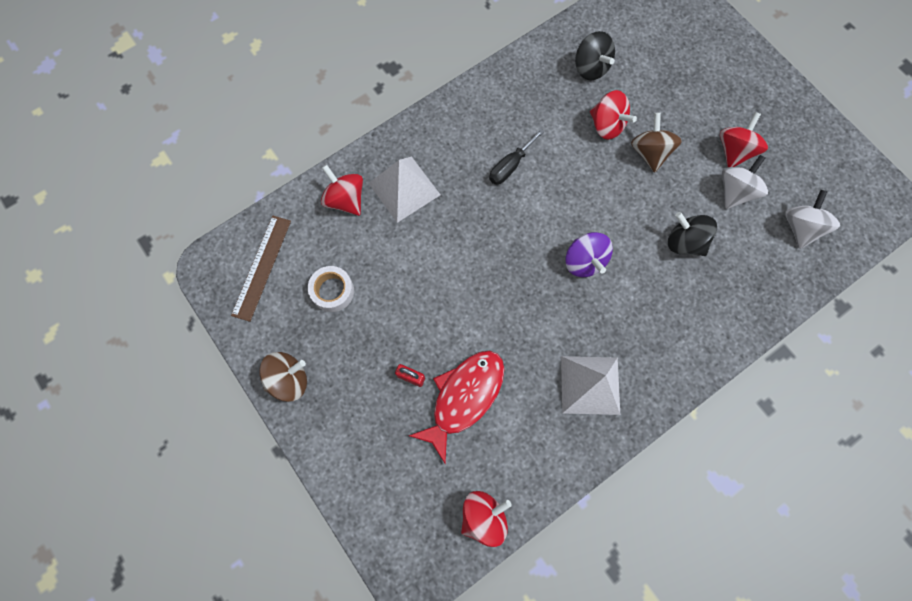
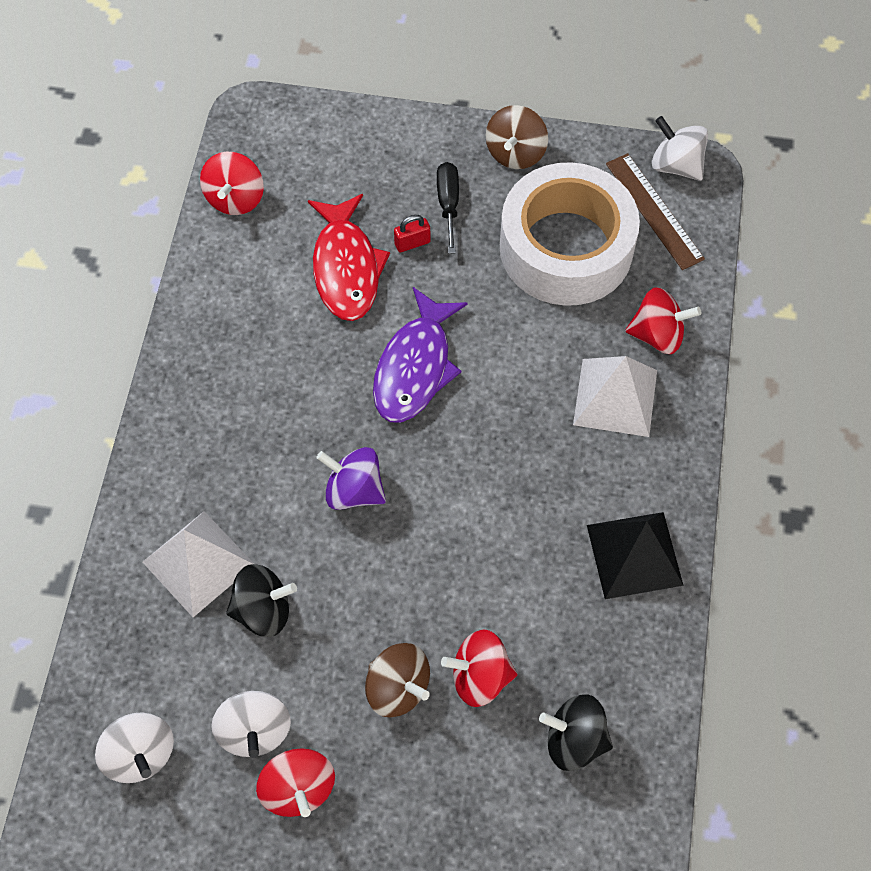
camera: 135 degrees right, 10 degrees down
(215, 283) = (676, 165): none -> white spinning top
(332, 291) = (566, 248): white tape -> white tape, size x2.38
(480, 113) = (634, 554): none -> black pyramid
(487, 298) = (415, 367): none -> purple fish
(510, 166) = (536, 523): black screwdriver -> black screwdriver (448, 204)
(590, 385) = (237, 377): white pyramid -> white pyramid (198, 563)

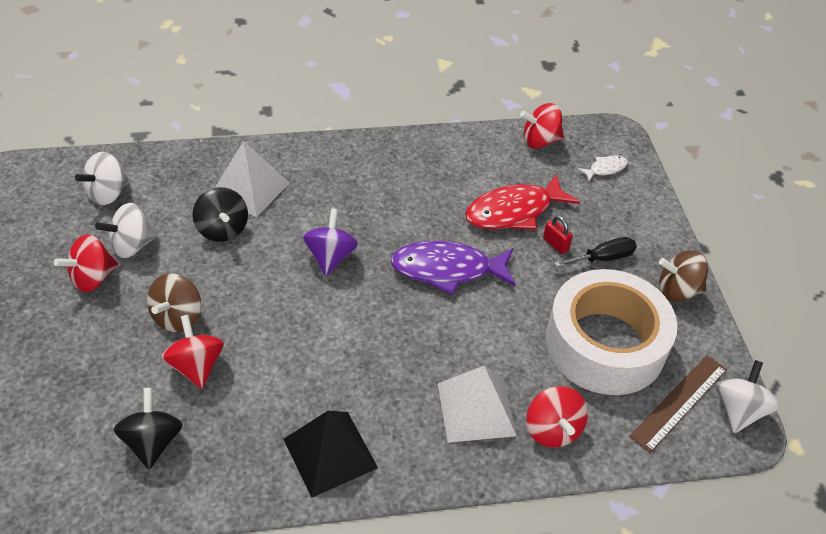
camera: 70 degrees right, 15 degrees down
(310, 148) = (605, 169): none -> white fish

